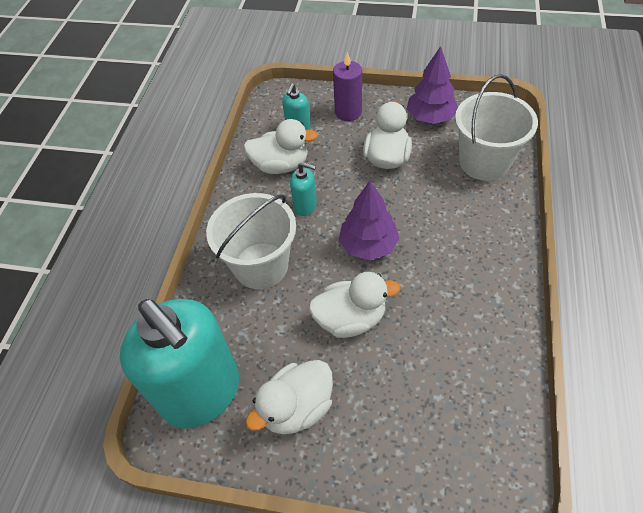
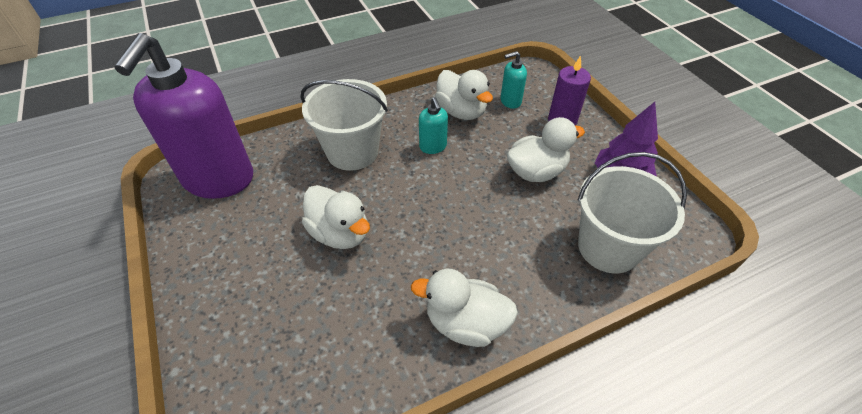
camera: 50 degrees right, 5 degrees down
(202, 393) = (218, 179): turquoise soap dispenser -> purple soap dispenser
(297, 407) = (234, 241): white duck -> white duck (465, 323)
(368, 245) = (426, 207): purple tree -> none

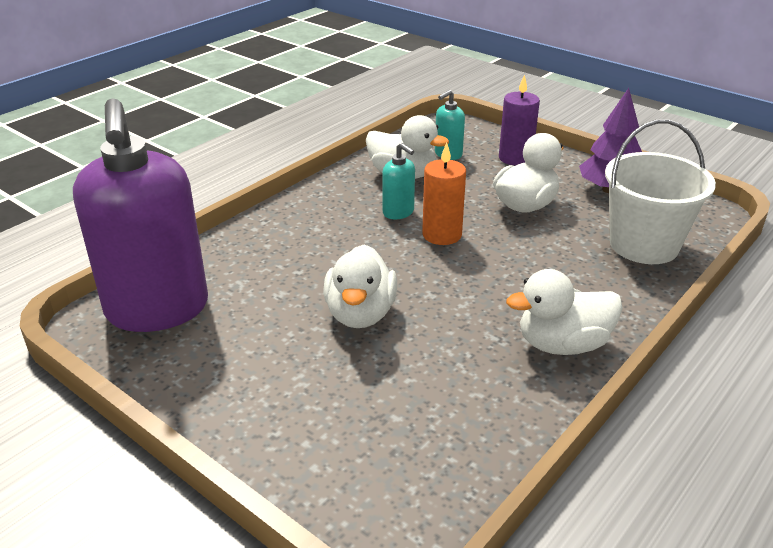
camera: 25 degrees left, 15 degrees down
(340, 233) = (360, 314): white duck -> white duck turned 75 degrees clockwise
(352, 152) = (308, 240): white bucket -> none
(450, 179) = (442, 235): none -> orange candle

